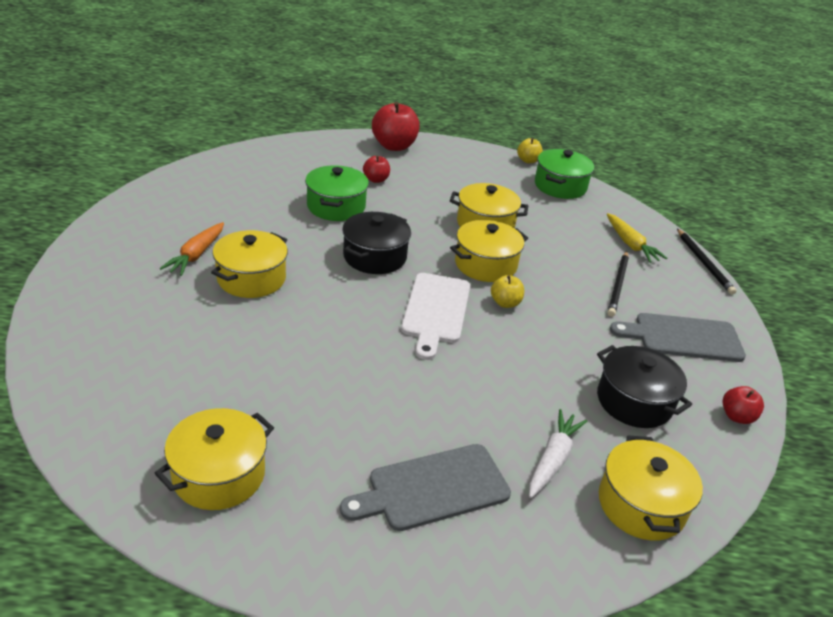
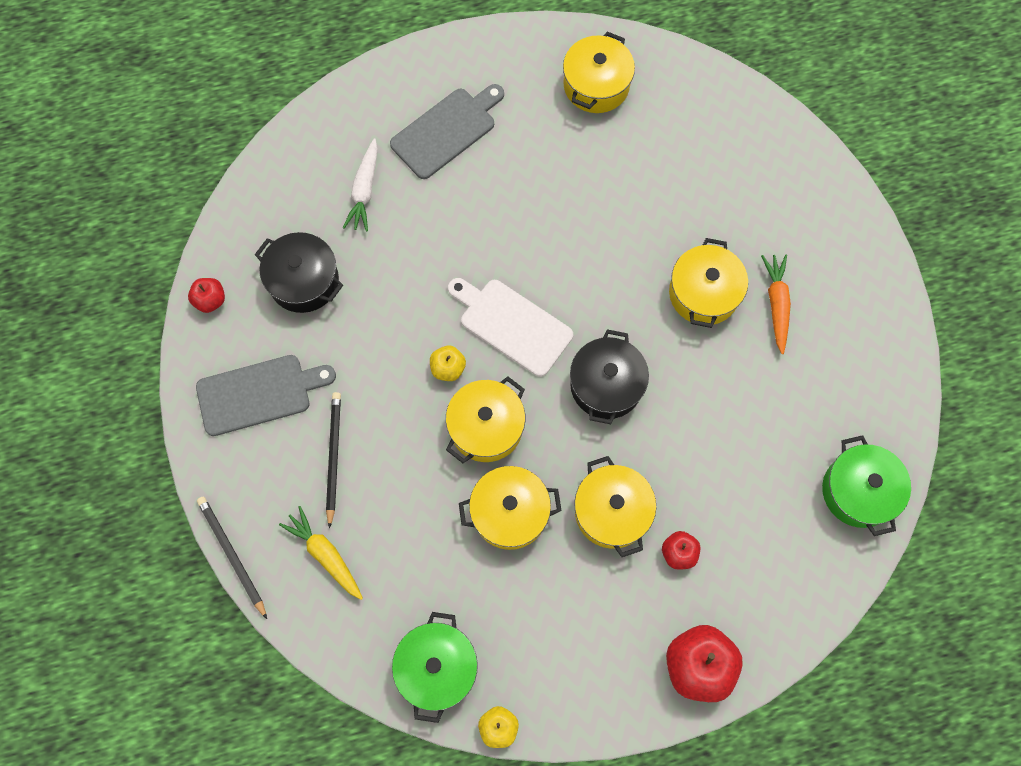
camera: 165 degrees right, 35 degrees up
(336, 206) = (693, 463): green pot -> green pot (858, 491)
(435, 311) = (512, 324): white cutting board -> white cutting board turned 45 degrees counterclockwise
(641, 505) = (292, 175): yellow pot -> yellow pot (612, 511)

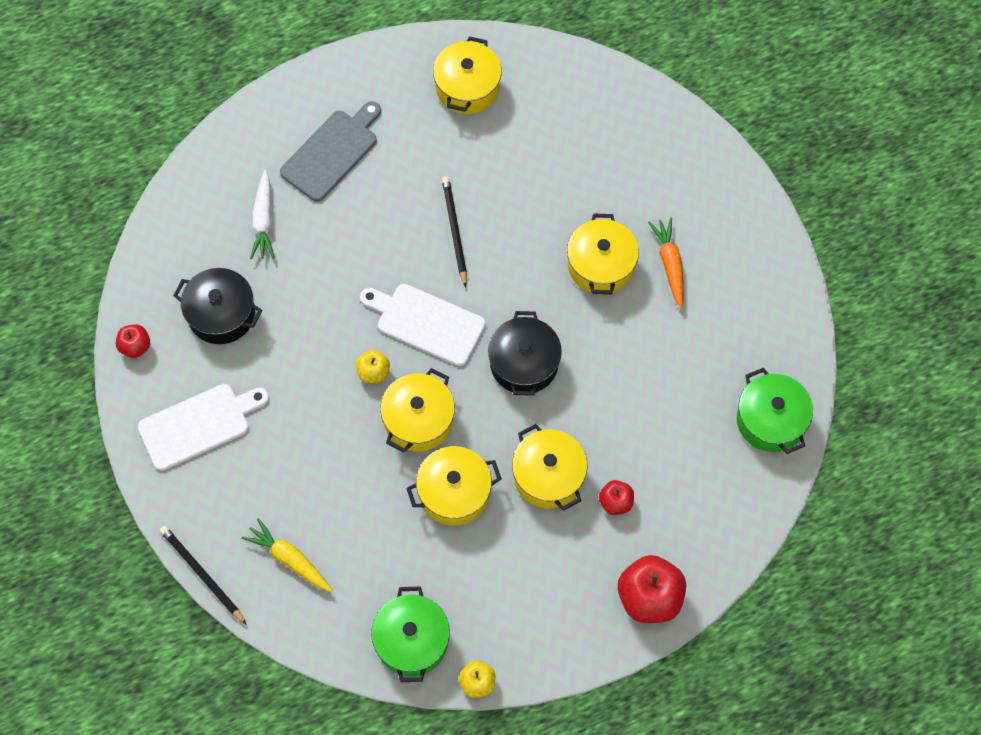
camera: 10 degrees left, 5 degrees down
(259, 394) = (199, 425): grey cutting board -> white cutting board
(333, 457) = (280, 471): black pencil -> black pencil (454, 231)

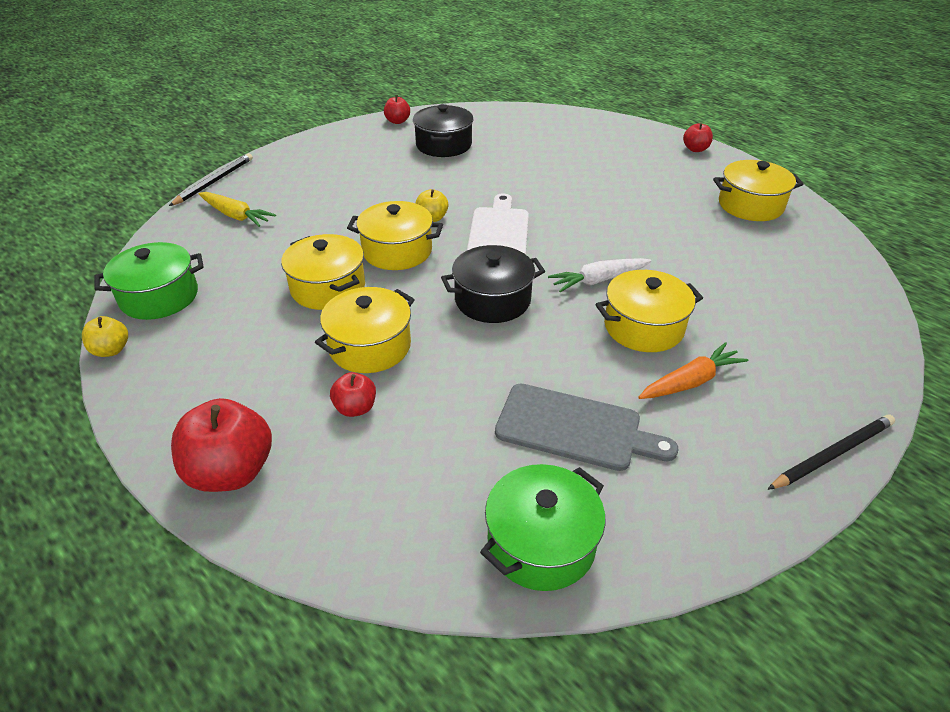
camera: 70 degrees right, 25 degrees down
(199, 425) = (345, 155): white cutting board -> none
(263, 221) = (535, 145): white carrot -> white carrot (598, 280)
(289, 559) = (236, 216): yellow carrot -> yellow carrot turned 105 degrees clockwise
(332, 152) = (620, 159): grey cutting board -> grey cutting board (575, 428)
(344, 73) = (695, 149): none -> red apple
(454, 231) = (602, 229): black pencil -> black pencil (832, 454)

